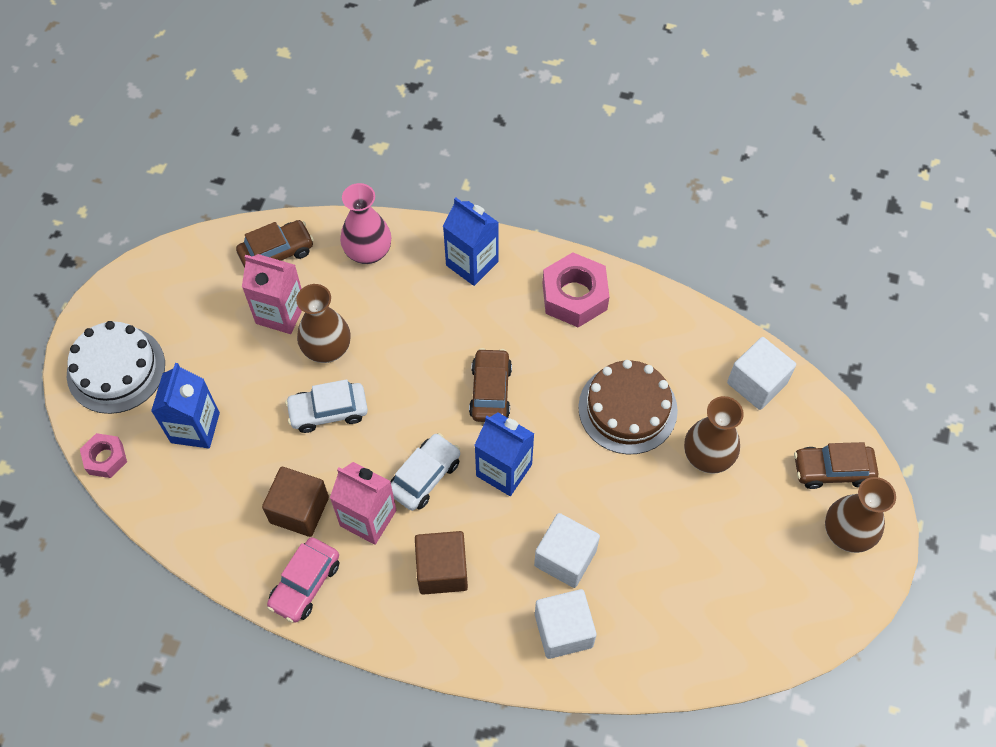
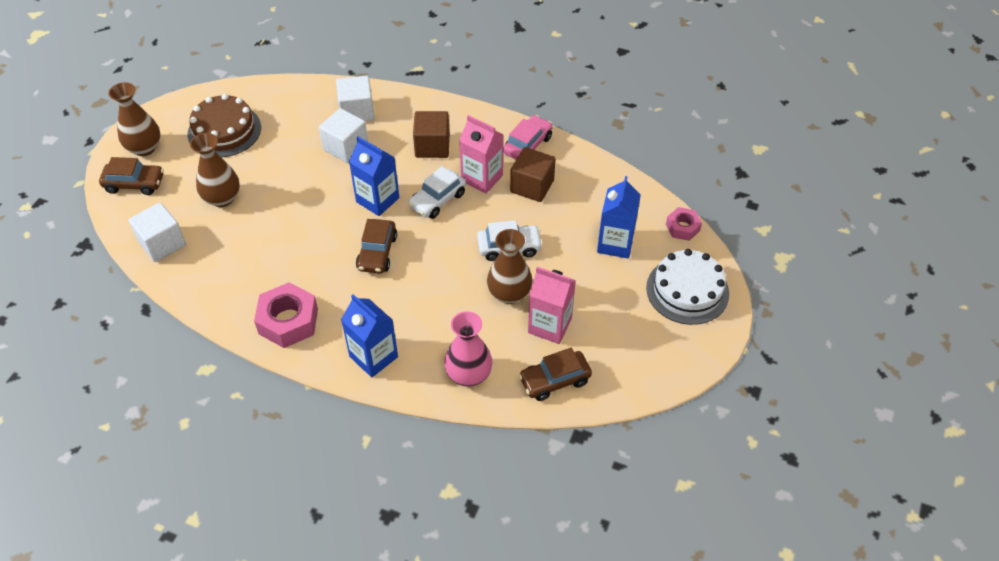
camera: 175 degrees left, 10 degrees down
(627, 408) = (271, 233): brown cake -> brown cake (224, 131)

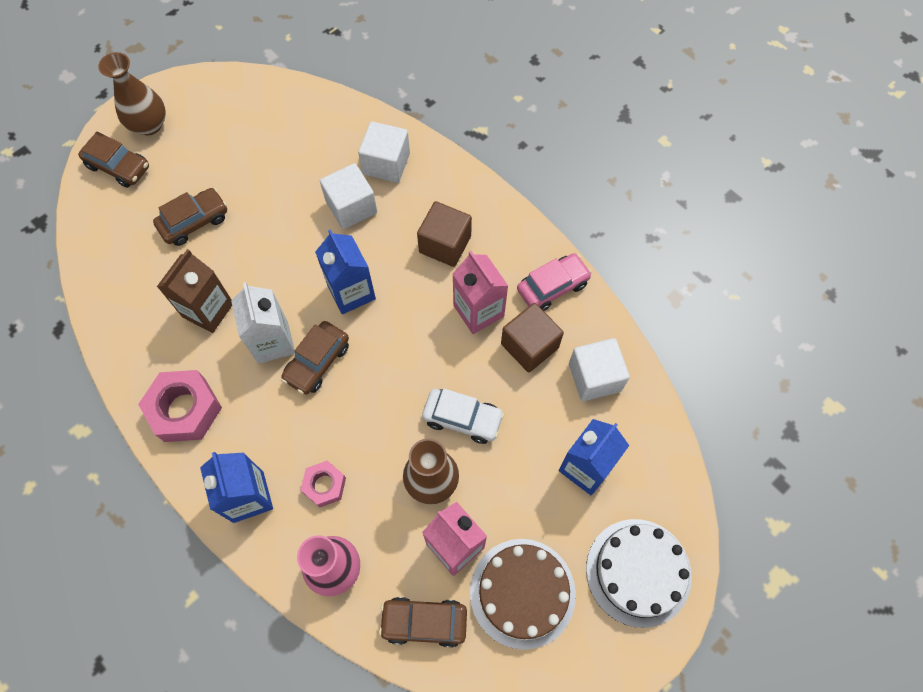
camera: 25 degrees right, 15 degrees up
(162, 243) = (110, 254): white cube -> white cube (594, 377)
(222, 198) = (194, 222): brown vase -> brown car
(224, 131) = (237, 134): brown cake -> brown cake (522, 593)
(268, 251) = (208, 310): none -> brown carton
(334, 252) = (272, 342): none -> white carton
(437, 200) = (415, 319): white car -> none
(682, 227) = (677, 481): pink nut -> pink nut (324, 485)

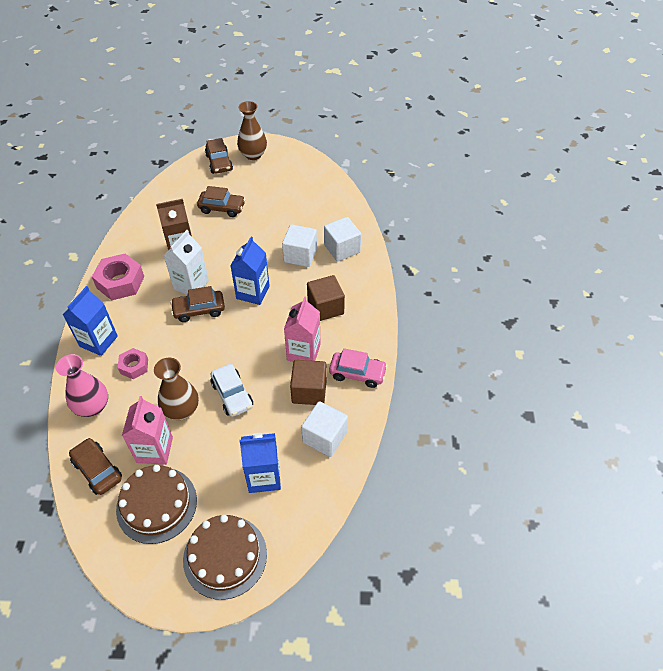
camera: 45 degrees right, 15 degrees down
(638, 572) = (225, 556): white cake -> brown cake

